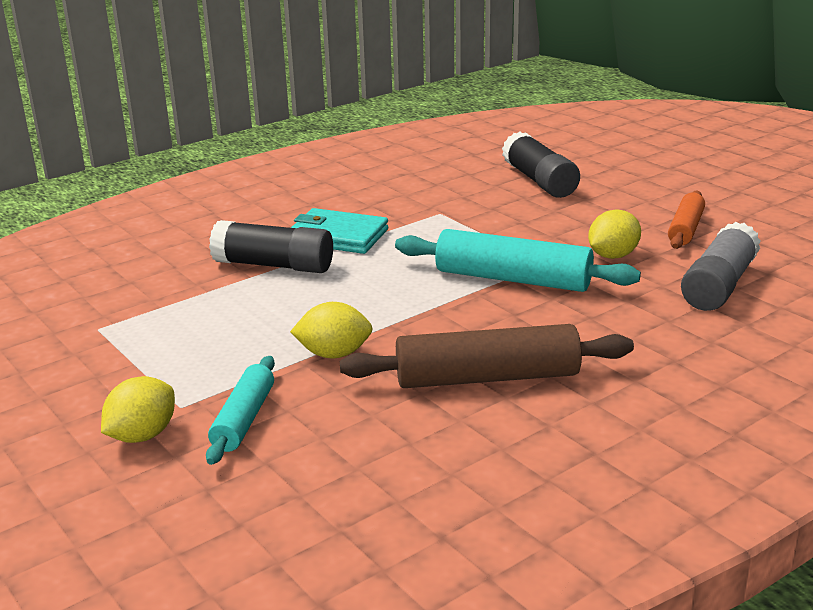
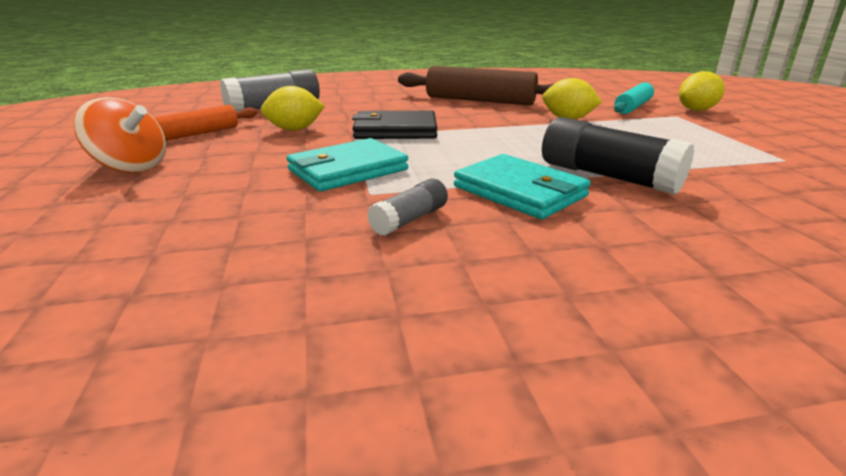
camera: 155 degrees left, 0 degrees up
(393, 203) = (409, 219): none -> grey glue stick
(483, 225) = (347, 170): none -> turquoise wallet
(513, 279) = (395, 130): turquoise rolling pin -> black wallet
(539, 181) = (179, 206): black glue stick -> none
(640, 192) = (131, 167): none -> orange spinning top

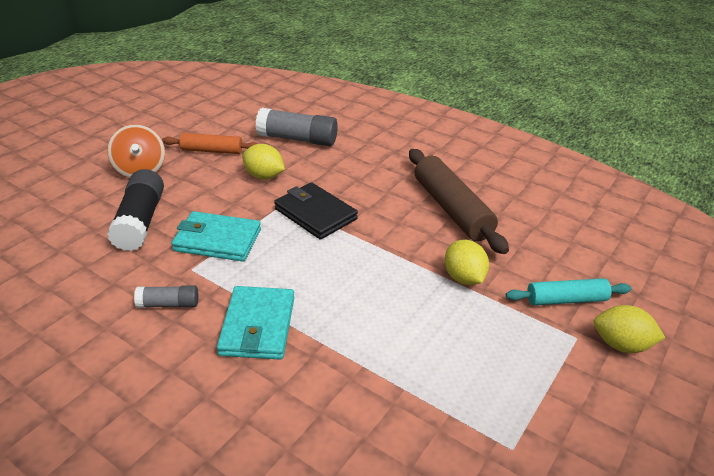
camera: 45 degrees right, 10 degrees up
(608, 176) = (335, 355): black glue stick -> black glue stick (140, 221)

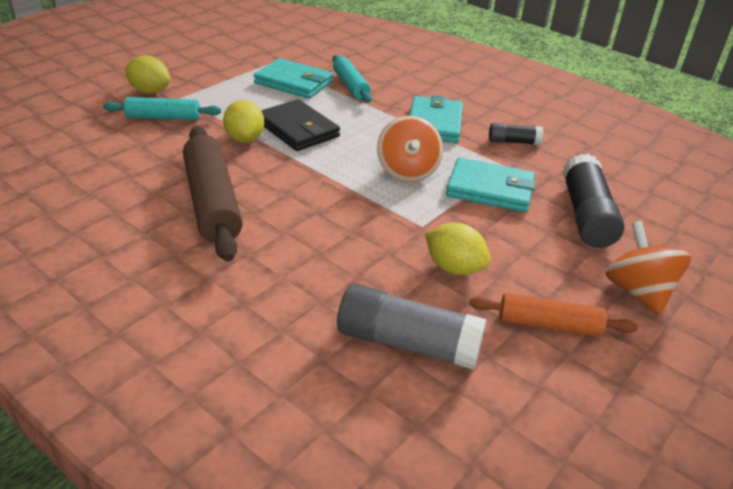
camera: 175 degrees left, 0 degrees up
(168, 304) = (513, 142): grey glue stick -> black glue stick
(293, 253) = (407, 171): none -> orange spinning top
(315, 214) = (383, 209): black wallet -> black wallet (298, 129)
(373, 395) = (350, 86): none -> turquoise rolling pin
(455, 392) = (294, 82): none -> turquoise wallet

